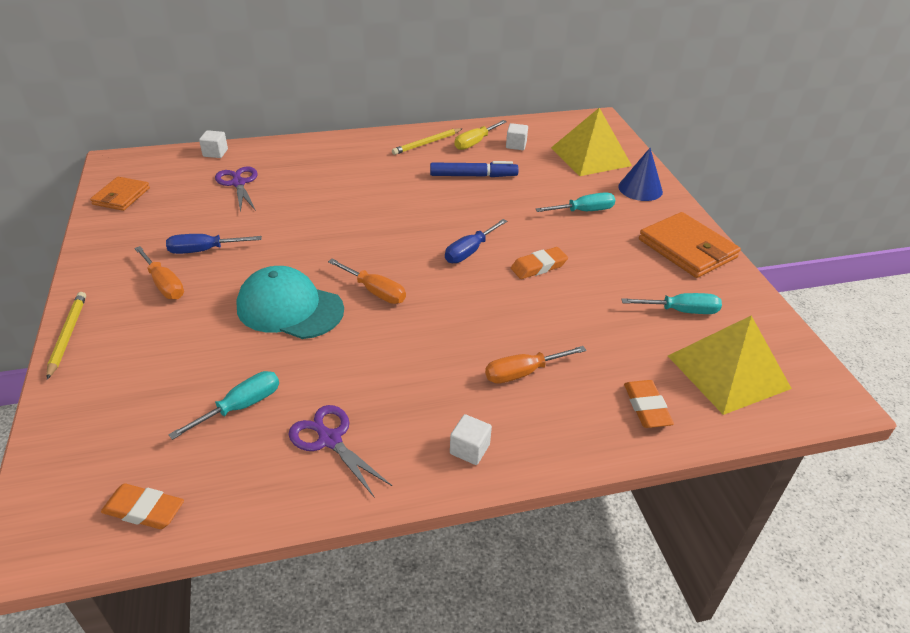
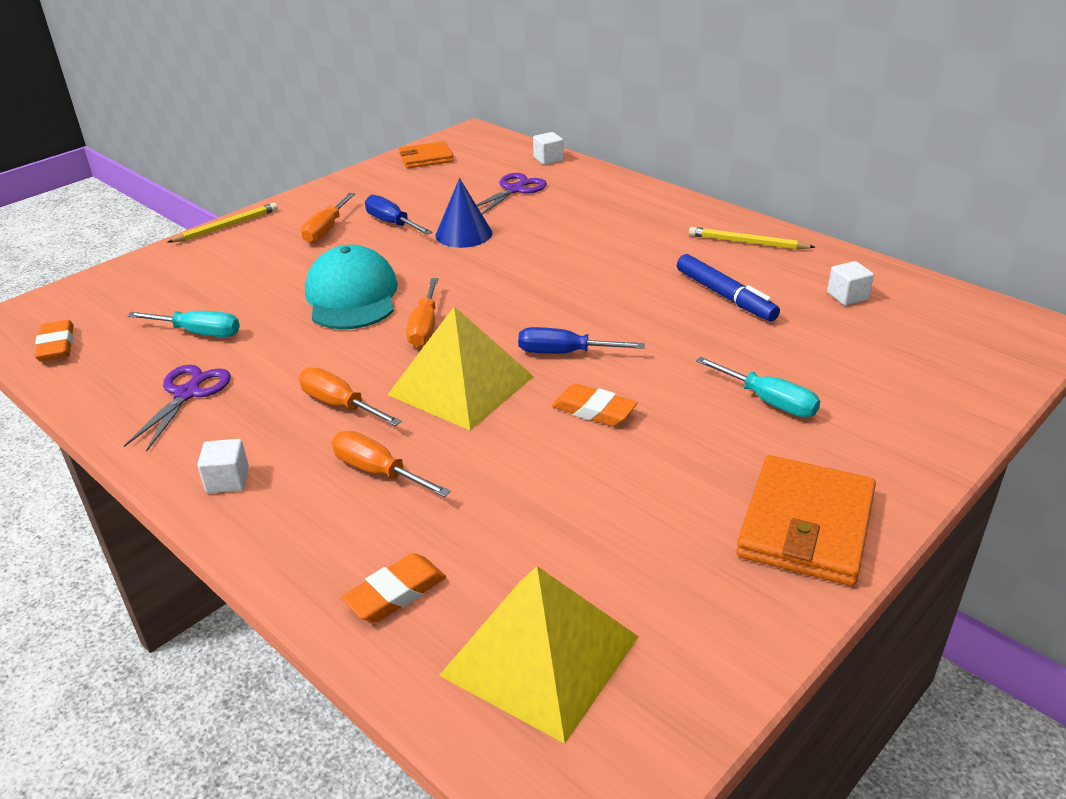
camera: 60 degrees right, 5 degrees down
(430, 363) = (340, 404): none -> orange screwdriver
(475, 143) = (803, 269): yellow screwdriver -> none
(590, 156) = (922, 359): yellow pyramid -> yellow pyramid (461, 385)
(640, 189) = (905, 430): blue cone -> blue cone (464, 234)
(681, 311) = (636, 565): turquoise screwdriver -> none

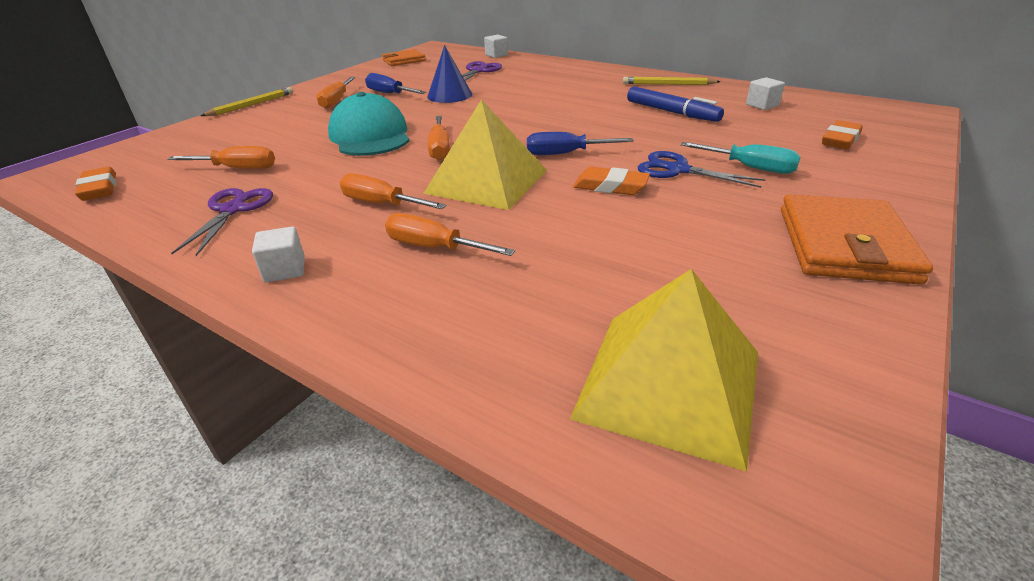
camera: 10 degrees left, 0 degrees up
(199, 333) = (237, 169): turquoise screwdriver -> orange screwdriver
(395, 593) = (490, 346): orange eraser -> orange eraser (840, 140)
(682, 394) = (677, 170): none -> blue scissors

